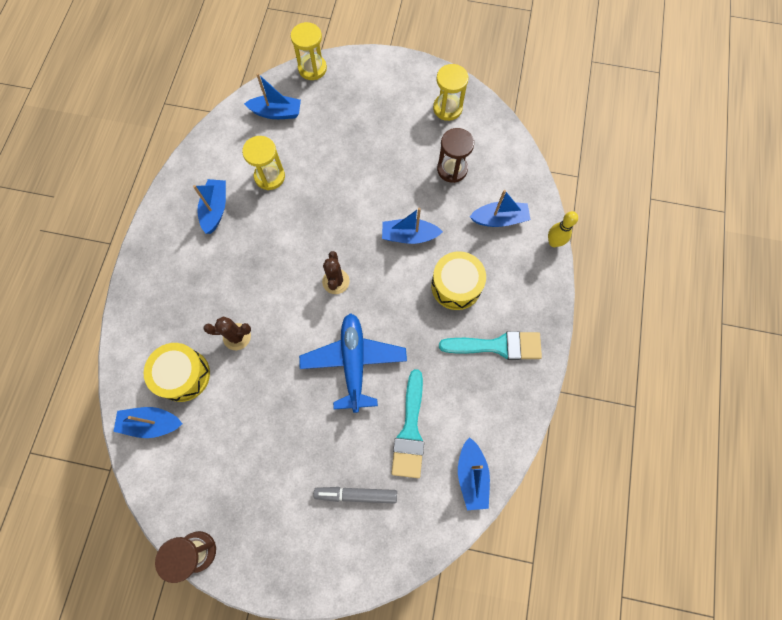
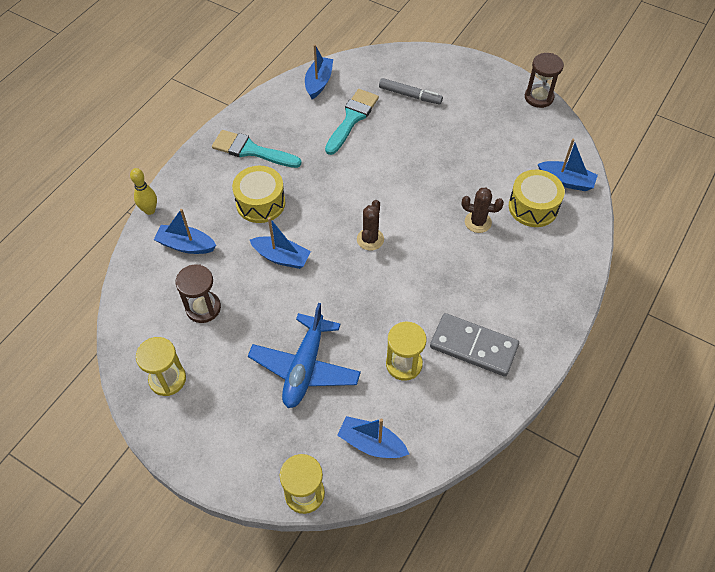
camera: 160 degrees left, 15 degrees down
(215, 209) = (473, 346): blue boat -> grey domino
(354, 362) = (379, 174): blue plane -> blue plane (305, 367)

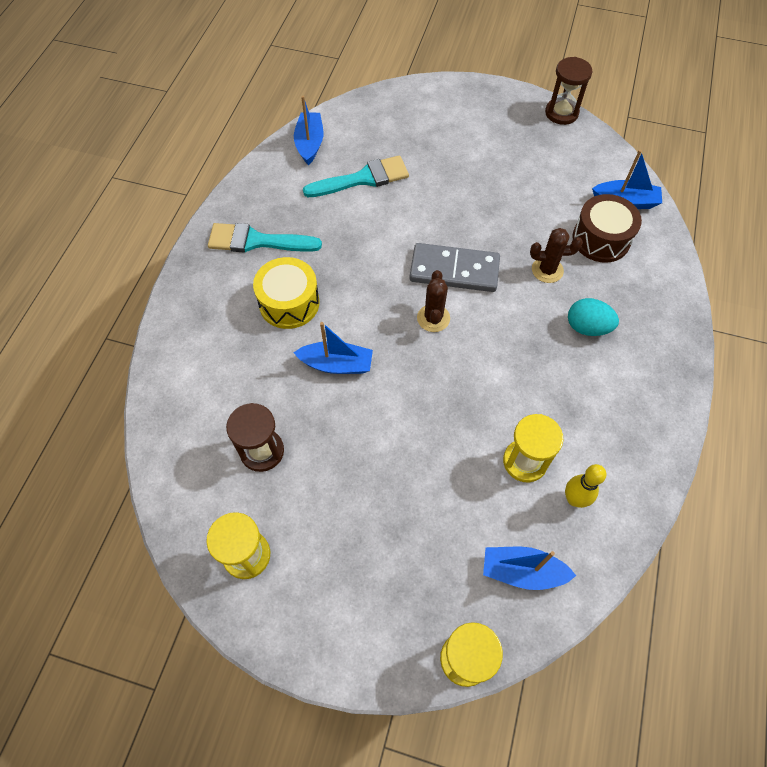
camera: 15 degrees left, 5 degrees up
(150, 210) = (155, 342): yellow bowling pin -> yellow bowling pin (574, 499)
(186, 245) = (215, 376): blue boat -> none
(305, 367) = (411, 496): blue plane -> none
(352, 118) = (363, 179): turquoise brush -> turquoise brush turned 60 degrees clockwise
(410, 95) = (419, 138): grey marker -> none
(473, 346) = (595, 419): grey domino -> grey domino (454, 270)
(494, 274) = (587, 327): none -> turquoise egg
(533, 207) = (601, 239): yellow drum -> brown drum

